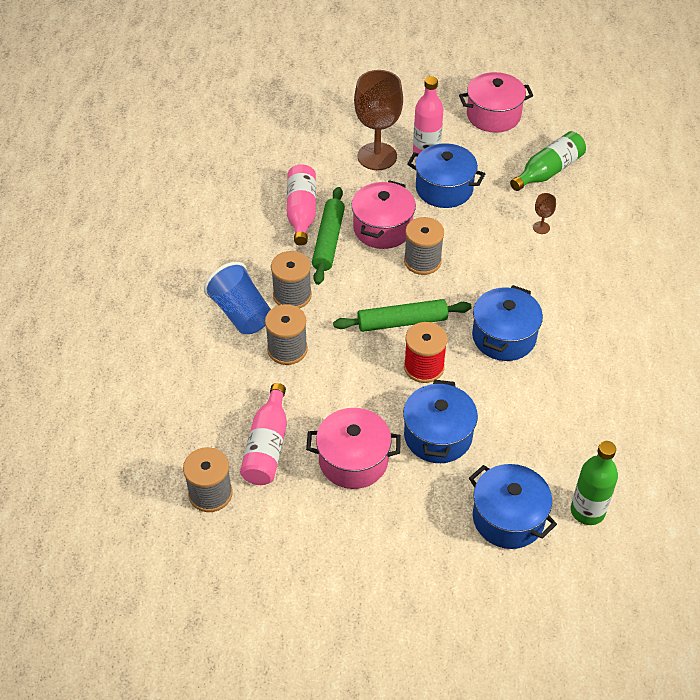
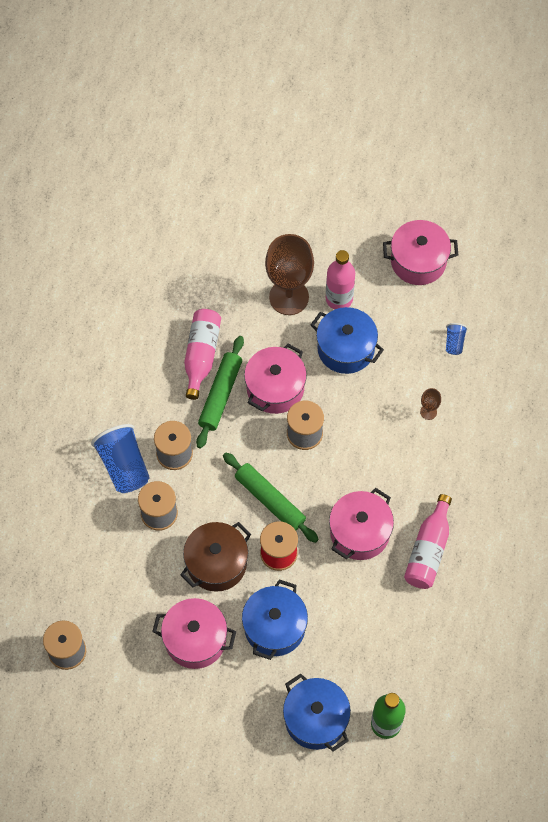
camera: 10 degrees right, 15 degrees up
(267, 446) = (123, 612): pink bottle -> pink bottle (428, 550)
(359, 386) = (216, 563): none -> brown pot
(402, 322) = (270, 500): green rolling pin -> green rolling pin turned 45 degrees clockwise
(504, 337) = (359, 532): blue pot -> pink pot
(548, 171) = (454, 343): green bottle -> blue cup

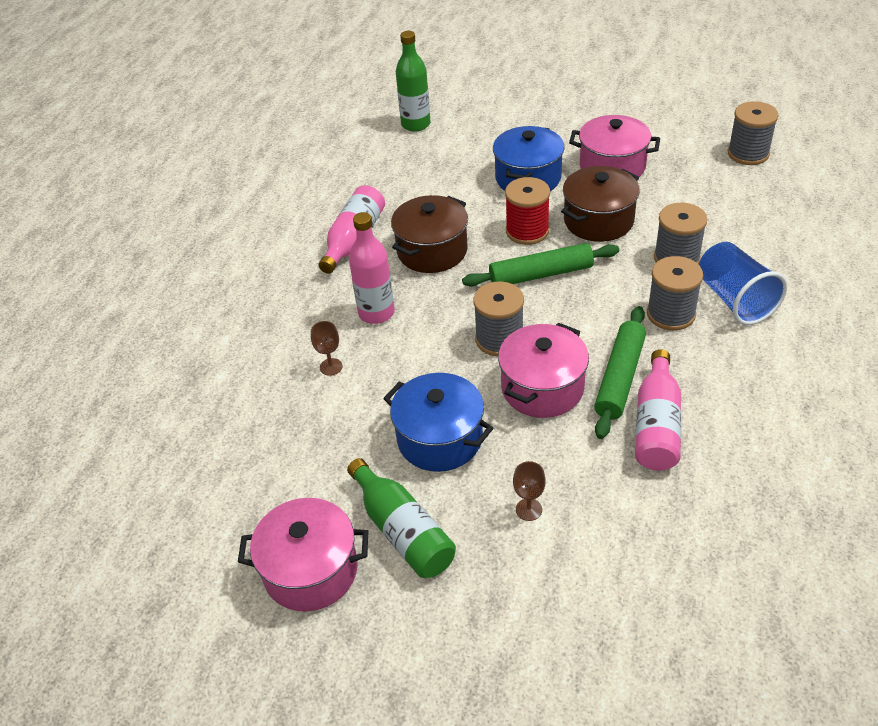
camera: 175 degrees left, 20 degrees down
(270, 500) = (541, 274): green rolling pin -> green rolling pin turned 60 degrees counterclockwise
(289, 297) = (528, 509): brown goblet -> brown goblet, size x0.41
(316, 719) = (483, 124): blue pot -> none
(339, 299) = (447, 508): pink bottle -> pink bottle (376, 313)
(359, 532) = (432, 251): pink pot -> brown pot
(365, 285) = (403, 531): none -> green bottle
(454, 343) = (277, 450): blue cup -> none

